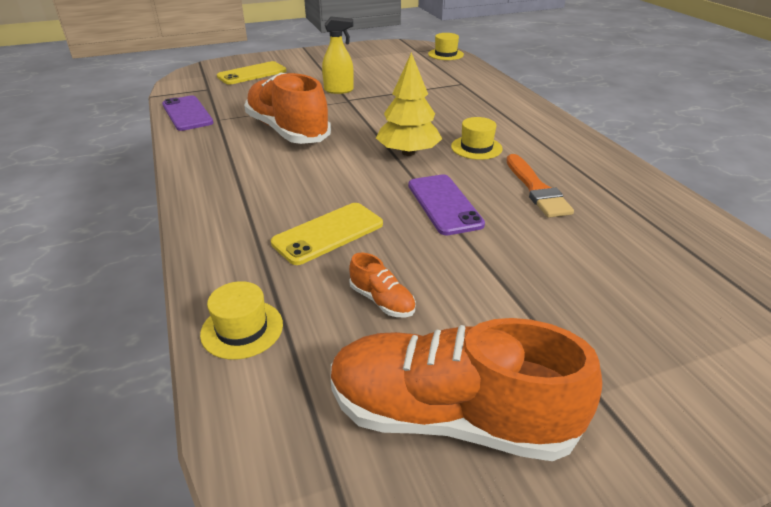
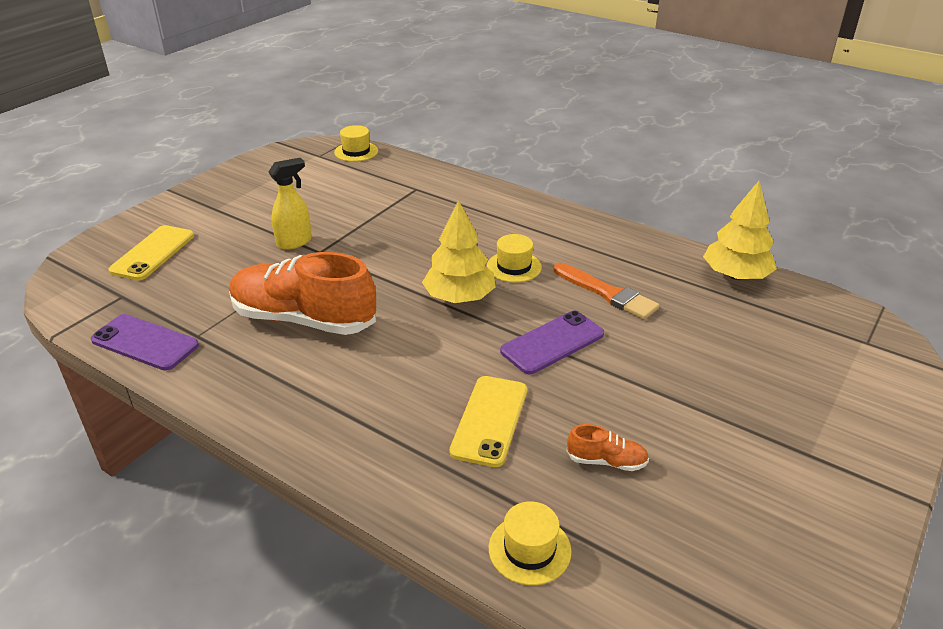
camera: 35 degrees left, 0 degrees up
(444, 204) = (552, 343): purple phone -> purple phone turned 75 degrees counterclockwise
(449, 417) = (748, 526): orange shoe -> none
(690, 218) = (735, 275): none -> yellow tree

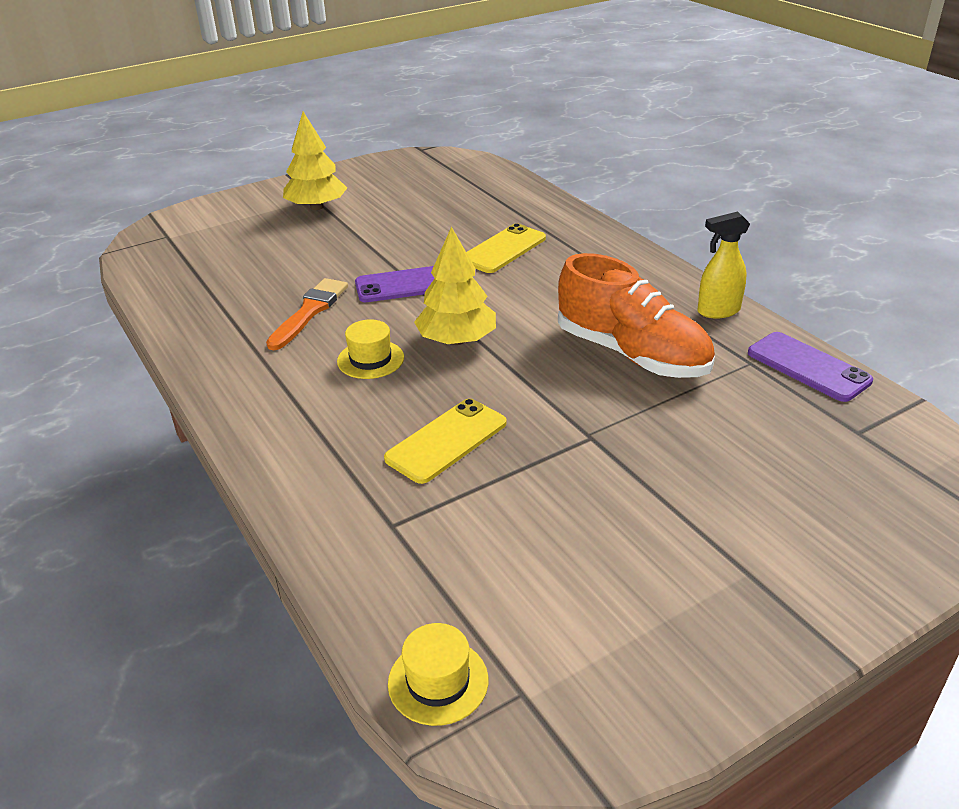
camera: 155 degrees left, 0 degrees up
(153, 253) = (837, 496): yellow phone -> yellow phone (447, 441)
(295, 242) = (622, 462): yellow spray bottle -> yellow spray bottle (718, 311)
(529, 549) = (525, 196): yellow hat -> none
(606, 461) = (443, 217): orange shoe -> none
(607, 293) = (309, 312): orange brush -> orange brush turned 45 degrees clockwise
(735, 275) = (170, 300): yellow tree -> yellow tree (316, 207)

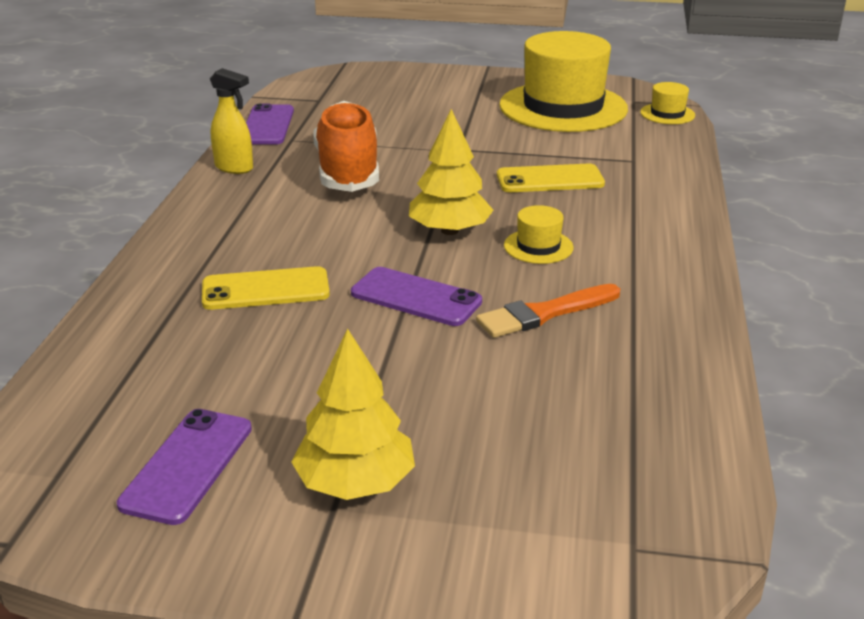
camera: 140 degrees left, 5 degrees down
(397, 184) = (188, 465): none -> purple phone
(594, 600) = (563, 107): none -> yellow hat

